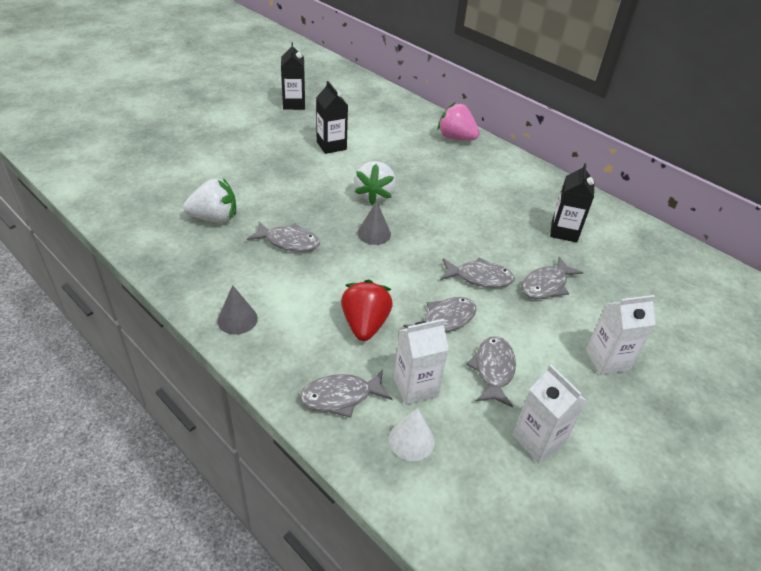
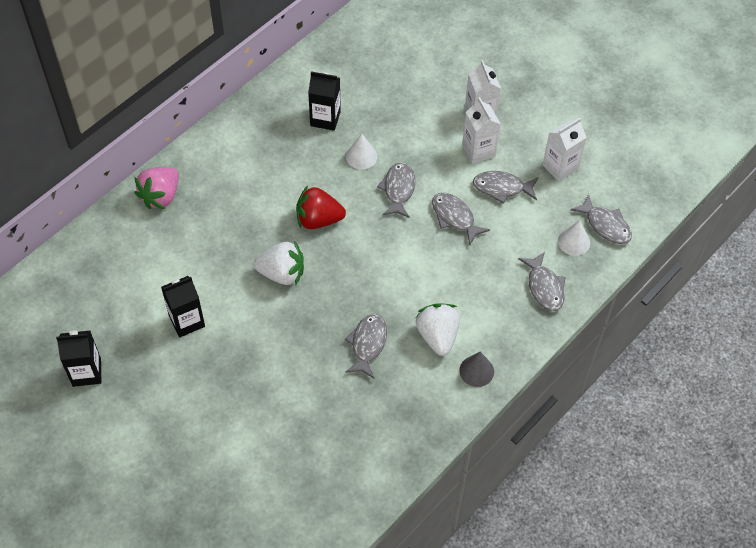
camera: 90 degrees left, 15 degrees up
(214, 218) = (337, 417): white strawberry -> white strawberry (437, 336)
(365, 324) = (468, 274): red strawberry -> red strawberry (318, 220)
(374, 233) = (346, 272): grey cone -> none
(415, 387) = (527, 239): white carton -> white carton (478, 151)
(520, 253) = (361, 156): none -> white cone
(546, 285) = (401, 142): grey fish -> grey fish (605, 225)

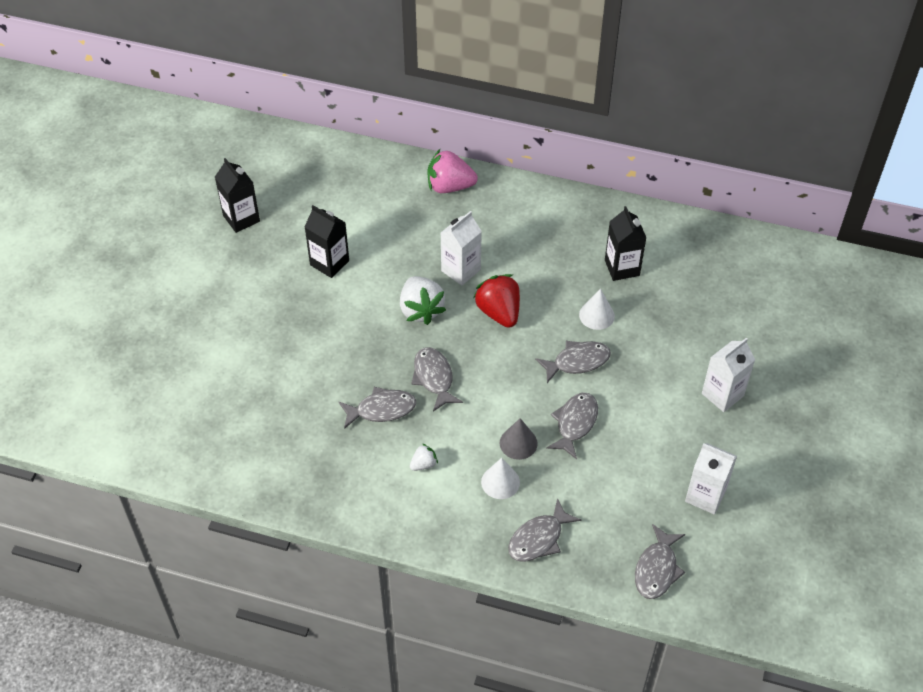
camera: 65 degrees right, 5 degrees down
(437, 336) = (423, 464): white strawberry -> white strawberry, size x0.49
(476, 371) = (401, 514): grey cone -> grey cone (518, 443)
(478, 151) = (674, 411): white carton -> white carton (461, 270)
(502, 188) = (640, 451): grey fish -> grey fish (434, 378)
(574, 241) = (615, 545): white cone -> white cone (500, 482)

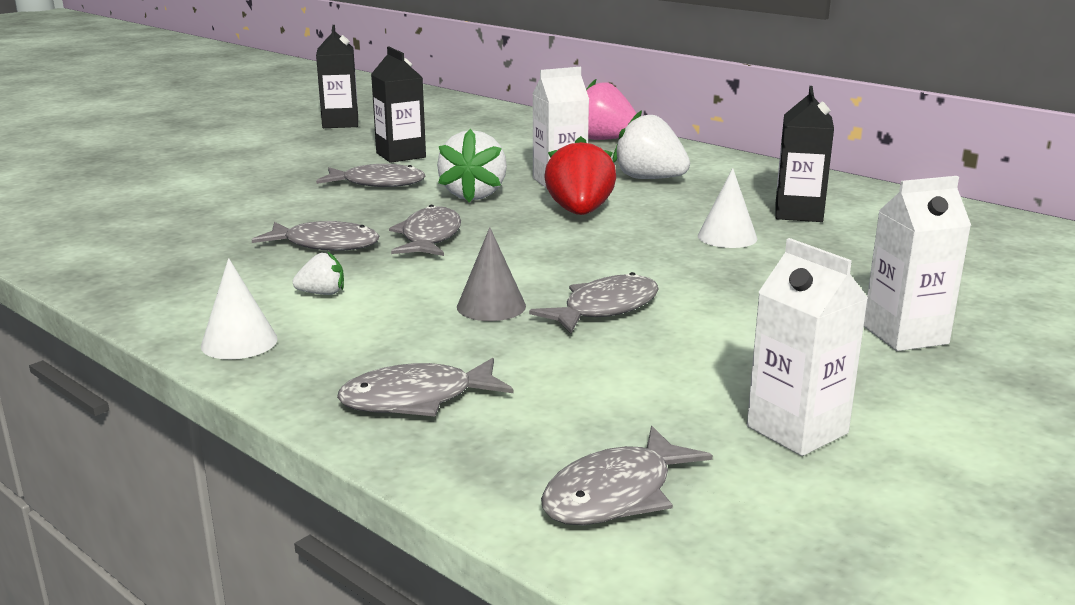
camera: 25 degrees right, 30 degrees down
(500, 482) = (419, 332): white cone -> white cone (239, 342)
(513, 246) = (649, 179): none -> white strawberry
(577, 362) = (661, 263): grey fish -> grey fish (378, 183)

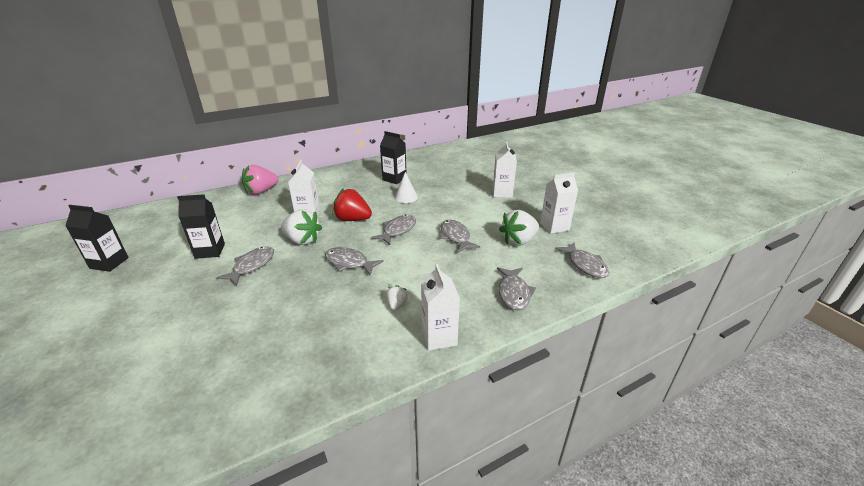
camera: 70 degrees left, 10 degrees up
(239, 342) = (439, 337): white cone -> white carton
(325, 245) = (332, 296): grey fish -> grey fish (398, 230)
(491, 306) = (439, 261): grey cone -> none
(649, 179) = (327, 195): white strawberry -> white strawberry (518, 241)

